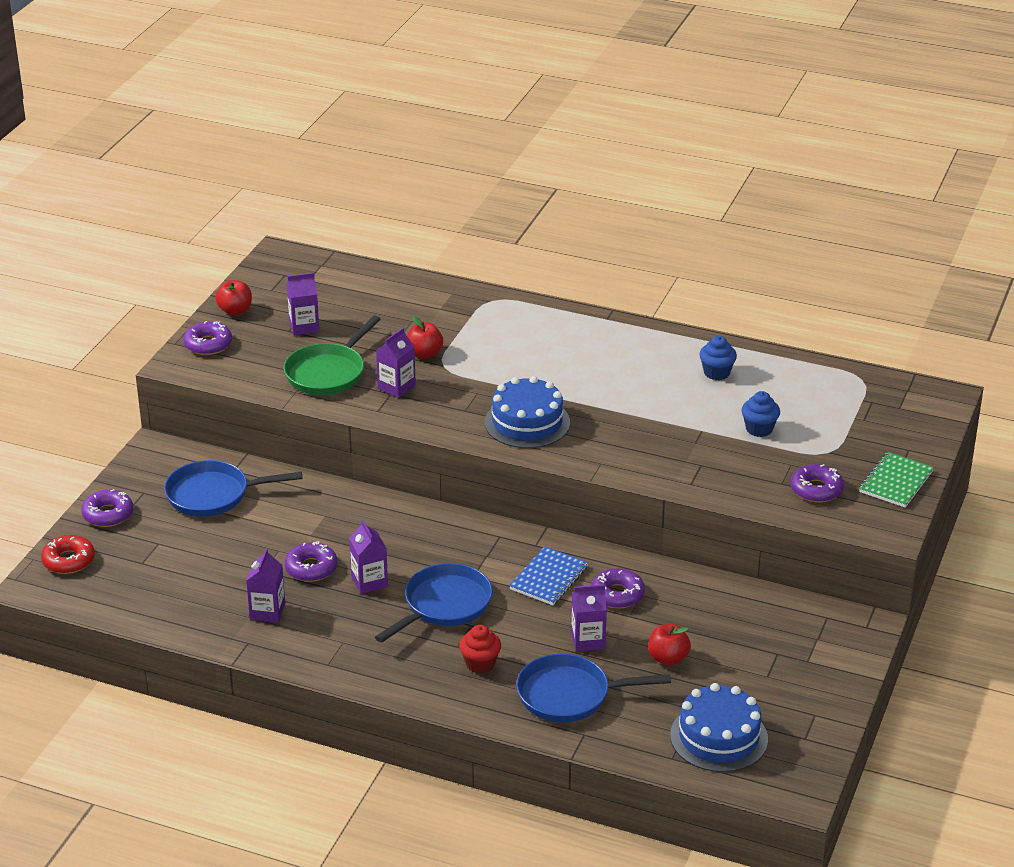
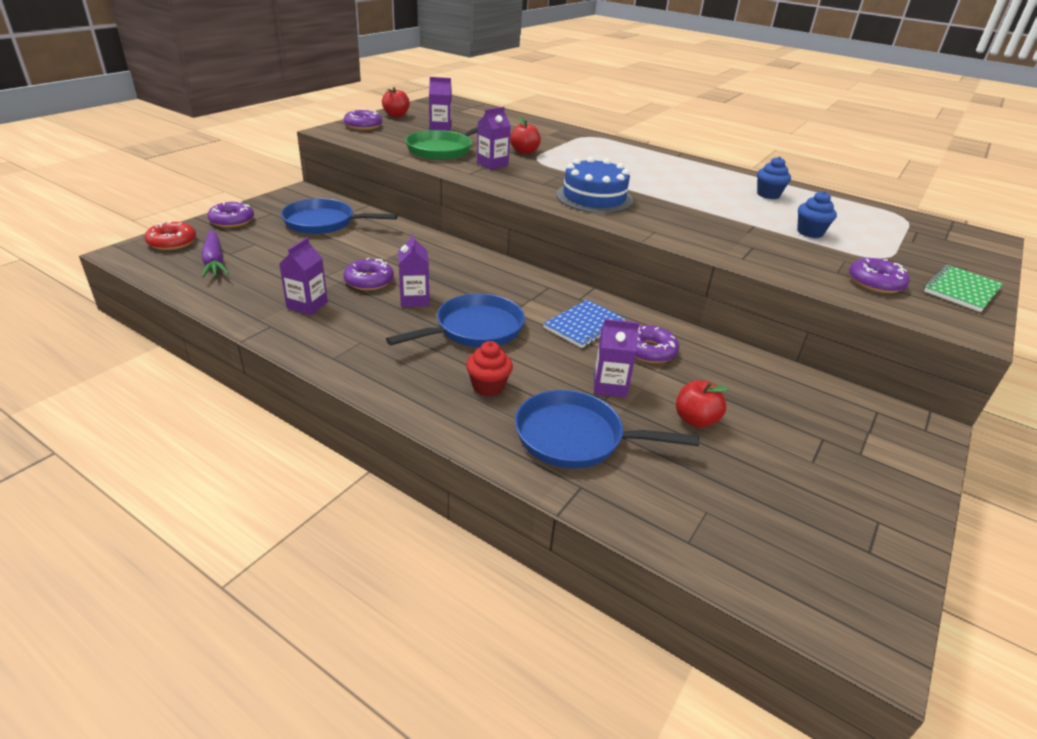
camera: 10 degrees right, 0 degrees up
(134, 577) = (214, 261): none -> purple carrot
(719, 737) = (752, 526): blue cake -> none

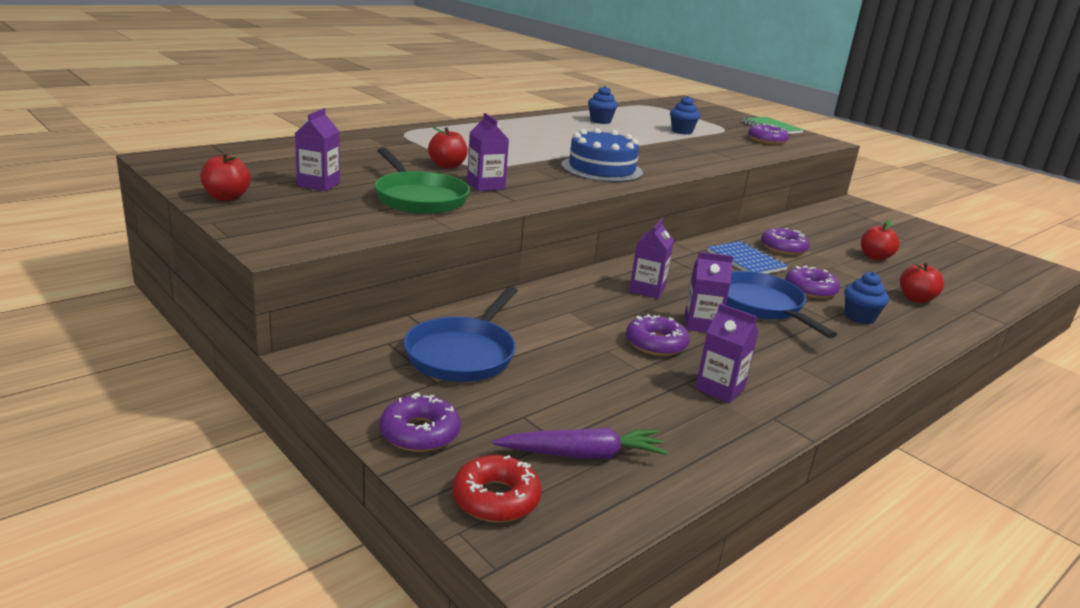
camera: 75 degrees left, 10 degrees down
(363, 126) = (266, 223): purple donut -> purple donut (810, 290)
(488, 387) = (859, 317): red cupcake -> blue cupcake
(576, 437) = (916, 299): blue pan -> red apple
(610, 386) = (841, 273): purple carton -> purple carton (647, 289)

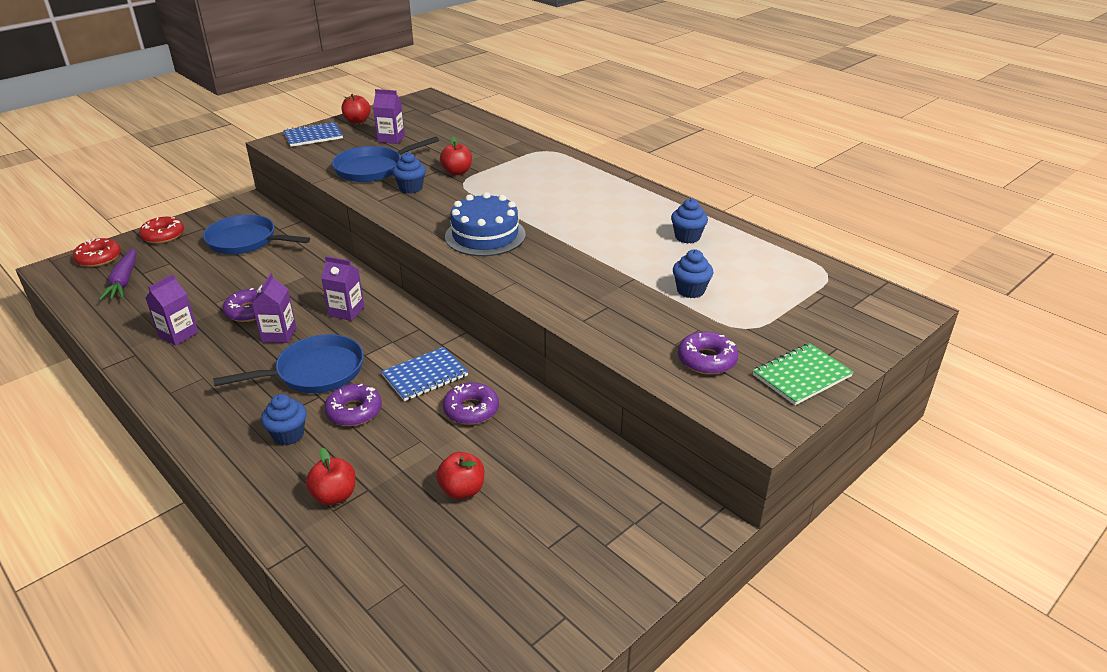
camera: 90 degrees right, 10 degrees up
(269, 224) = (313, 136): none -> blue notebook
(419, 198) = (373, 168): green pan -> blue pan
(420, 433) = (163, 235): purple donut -> red donut
(485, 185) = (411, 188): purple carton -> blue cupcake

